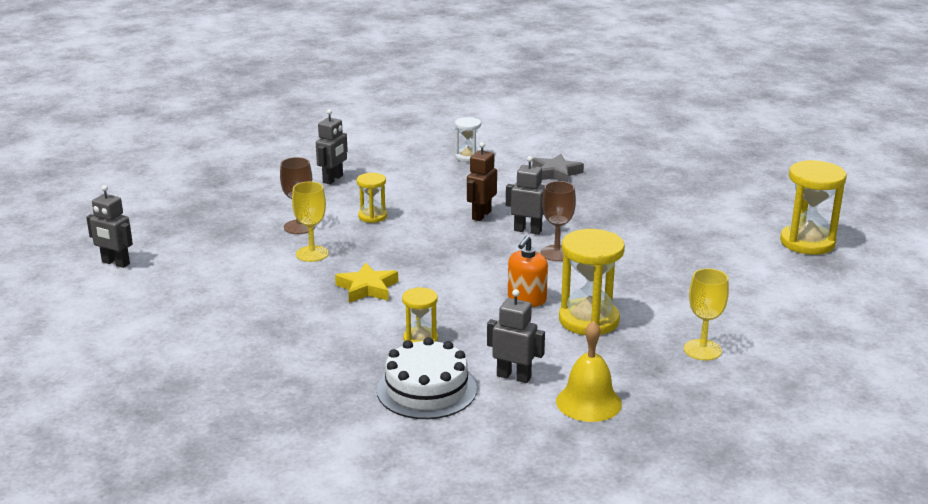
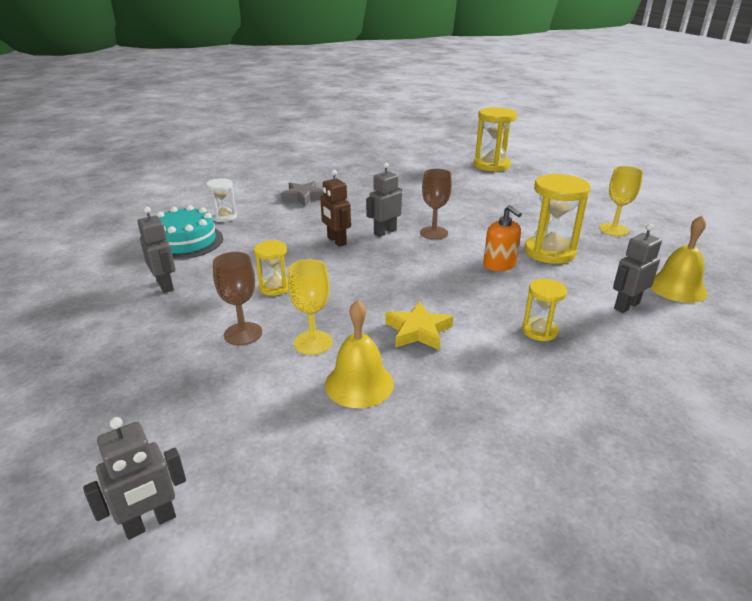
camera: 60 degrees left, 5 degrees up
(278, 284) = (359, 384): none -> yellow bell
(405, 160) = (185, 242): none -> turquoise cake
(426, 390) = (635, 354): white cake -> none

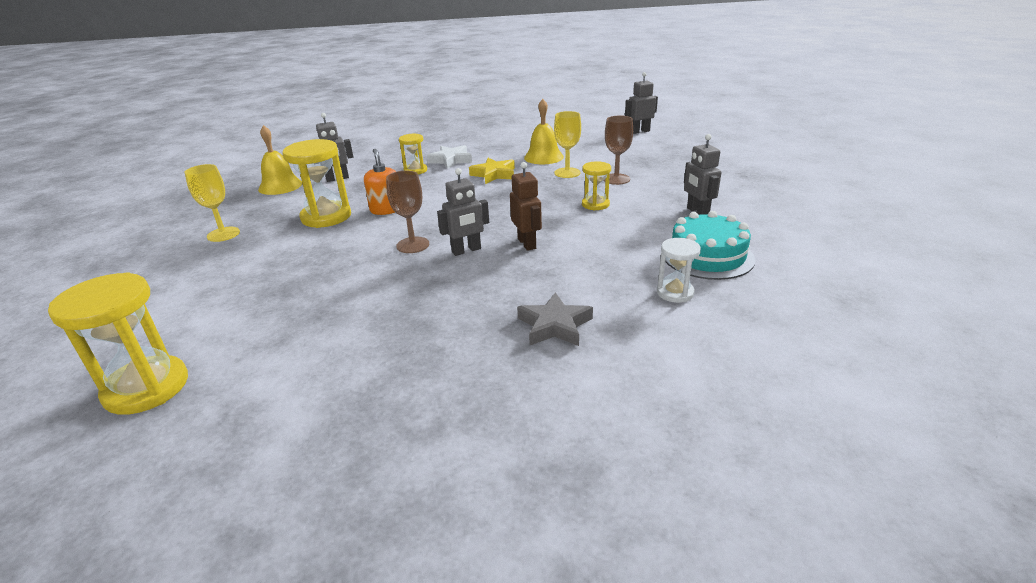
camera: 165 degrees left, 0 degrees up
(510, 362) = (451, 160): none -> white star

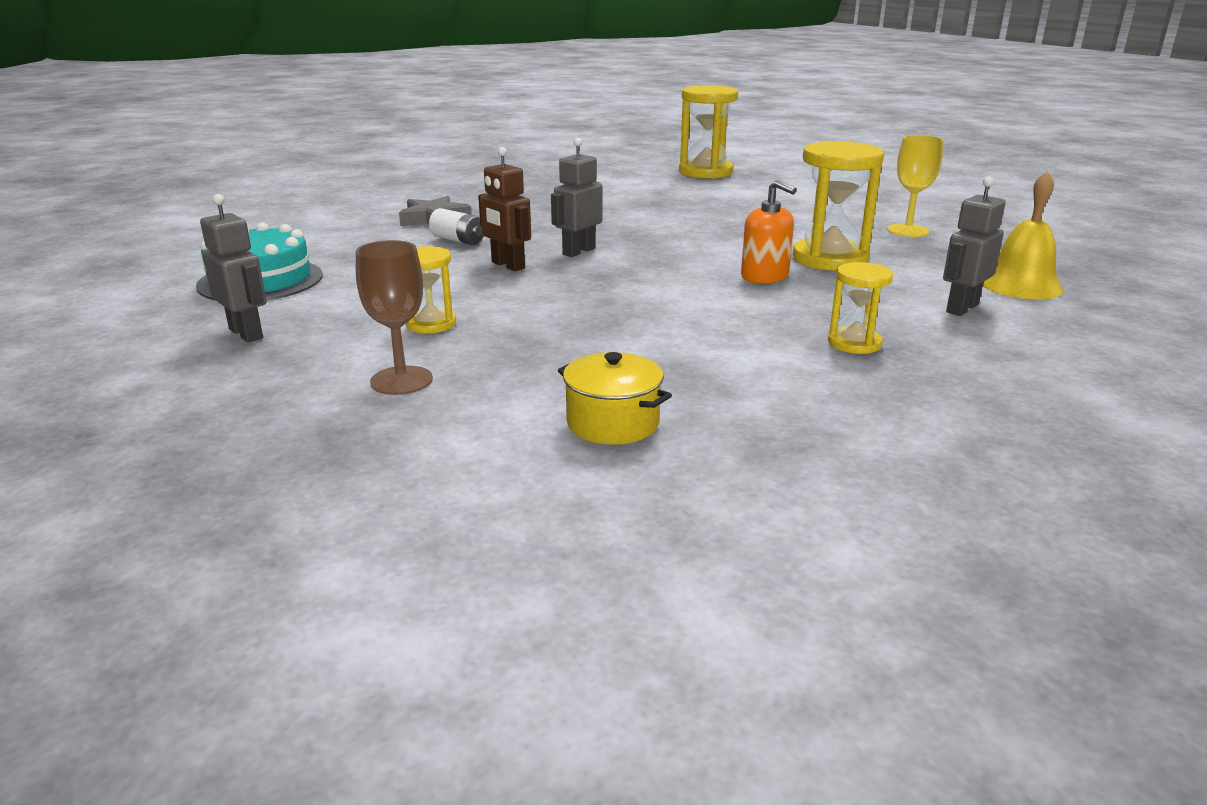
camera: 155 degrees right, 5 degrees down
(413, 245) = (653, 248): brown goblet -> none
(451, 160) = (828, 380): white star -> none
(494, 174) = (677, 357): yellow star -> none
(543, 157) = (612, 423): yellow bell -> yellow pot
(547, 282) = (458, 240): none -> white battery
(567, 173) = (520, 382): yellow goblet -> none
(640, 131) = (337, 622): grey robot -> none
(675, 293) = (314, 248): white hourglass -> none

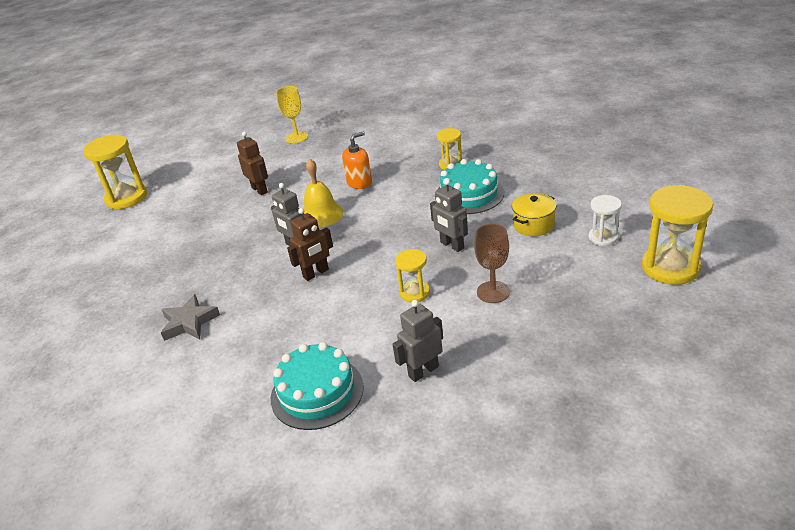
camera: 80 degrees left, 10 degrees up
(458, 240) = (251, 302): white battery -> none
(546, 506) = (603, 237): none -> white hourglass
(733, 223) = (259, 190): none -> brown robot
(734, 361) = (469, 194): none -> turquoise cake
(830, 259) = (337, 163): yellow hourglass -> yellow hourglass (670, 267)
(961, 308) = (412, 136): grey robot -> grey robot (452, 245)
(1020, 285) = (386, 120): yellow bell -> yellow bell (321, 214)

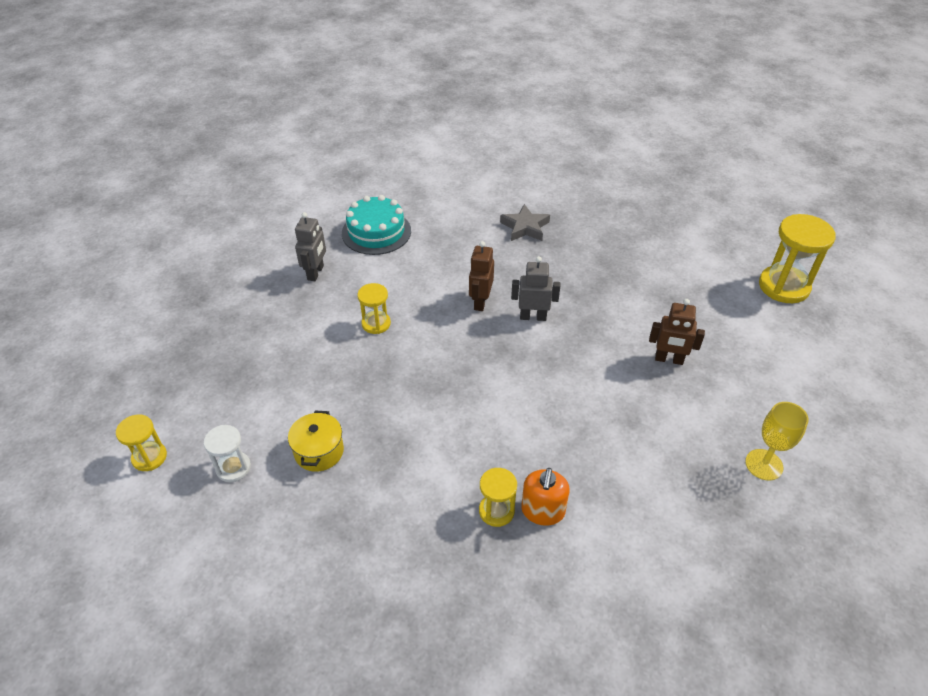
camera: 135 degrees right, 10 degrees up
(321, 214) = (557, 360): yellow bell -> none
(359, 183) = (573, 423): orange soap dispenser -> orange soap dispenser (543, 511)
(452, 245) = (385, 385): grey robot -> none
(469, 194) = (426, 465): turquoise cake -> none
(493, 292) = (308, 354): brown goblet -> none
(670, 267) = (149, 457): yellow hourglass -> yellow hourglass, size x0.56

